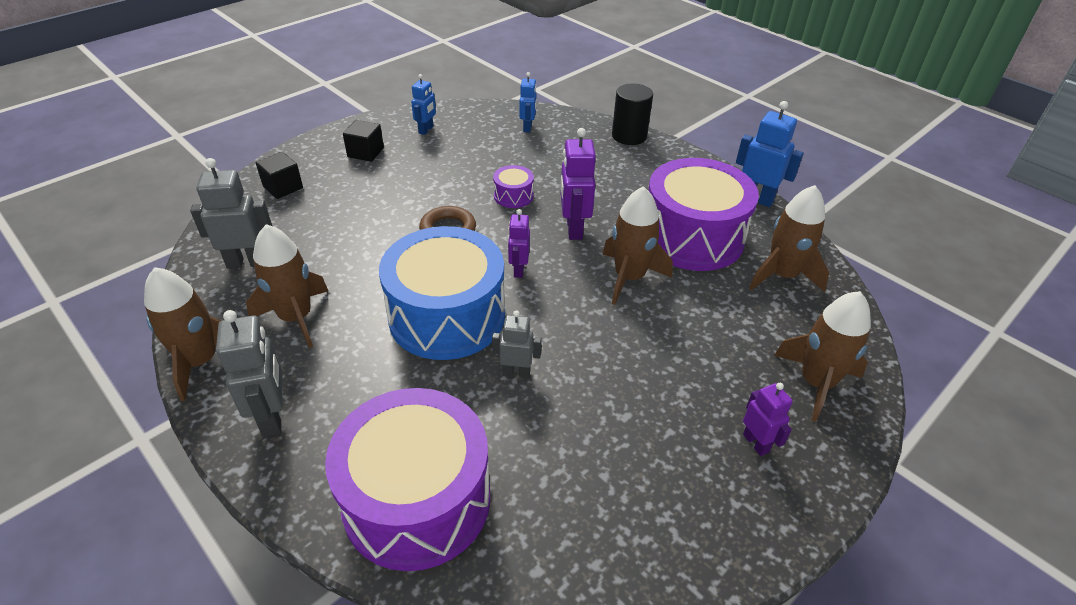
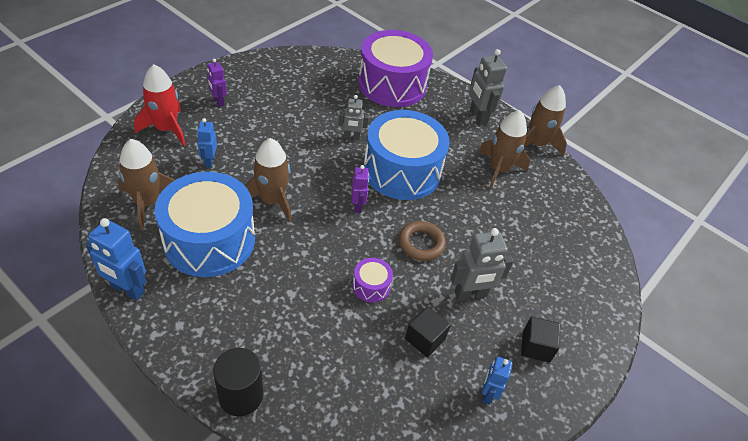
camera: 170 degrees right, 5 degrees up
(247, 262) = (558, 211): grey robot -> grey robot (470, 294)
(283, 187) = (584, 290): black cube -> black cube (425, 339)
(528, 127) = (367, 406): blue robot -> blue robot (209, 161)
(573, 229) = (314, 247): purple robot -> none
(692, 237) = (209, 240): purple drum -> blue drum
(816, 383) = (166, 129): brown rocket -> red rocket

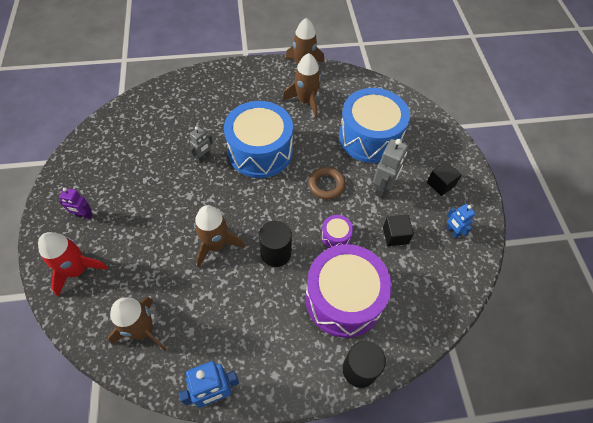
camera: 45 degrees left, 10 degrees up
(209, 161) = (141, 261): blue robot -> none
(209, 240) = (217, 309): blue drum -> blue drum (370, 137)
(305, 249) = (276, 253): none -> black cylinder
(357, 206) = (267, 197): purple robot -> none
(392, 84) = (179, 99): purple drum -> purple drum (343, 299)
(478, 117) = (254, 77): grey robot -> none

